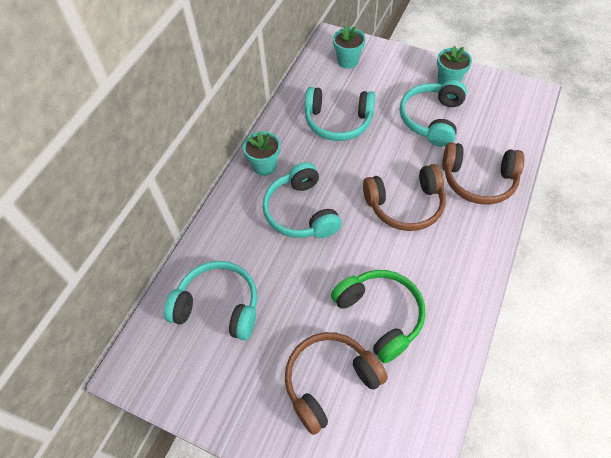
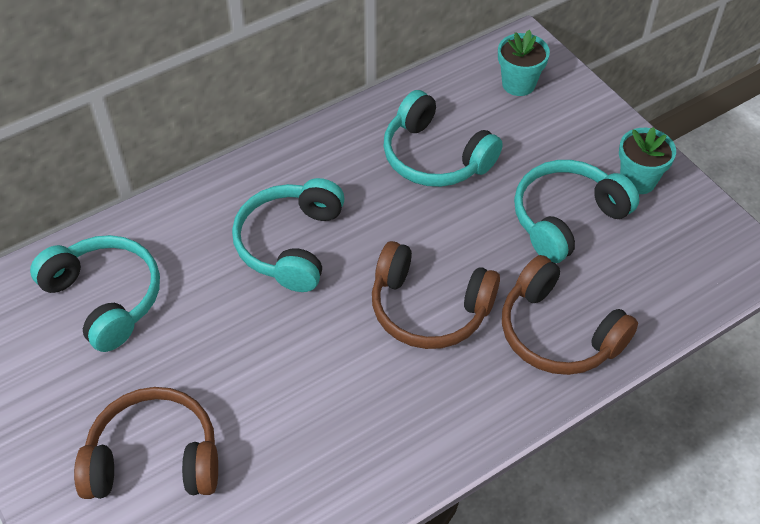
camera: 30 degrees right, 5 degrees down
(264, 166) = (294, 164): turquoise flower pot -> none
(380, 315) = (278, 421): green headphones -> none

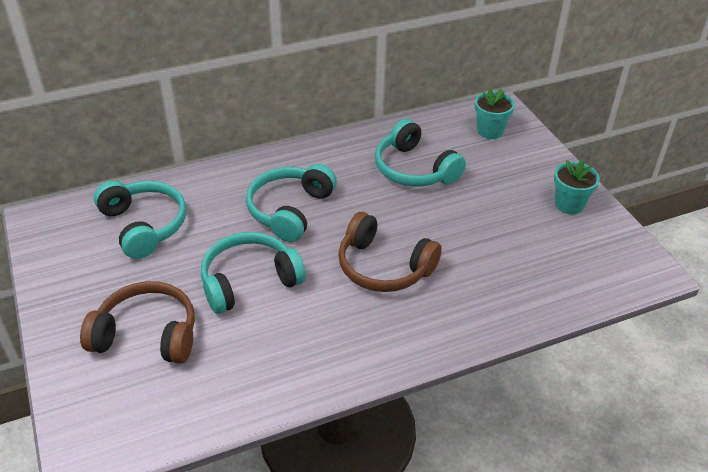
camera: 10 degrees right, 10 degrees down
(558, 332) = (481, 298): brown headphones -> none
(566, 218) = (506, 222): turquoise headphones -> turquoise headphones (249, 281)

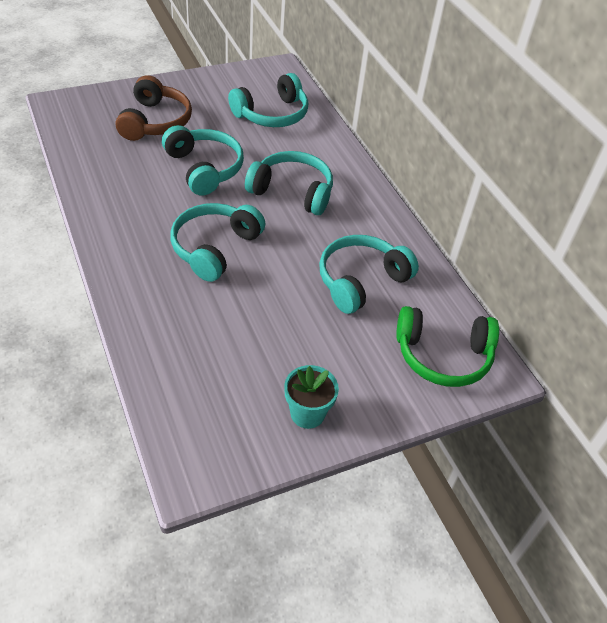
camera: 85 degrees right, 5 degrees up
(383, 267) = (214, 248): brown headphones -> turquoise headphones
(490, 131) = (443, 356): turquoise flower pot -> green headphones

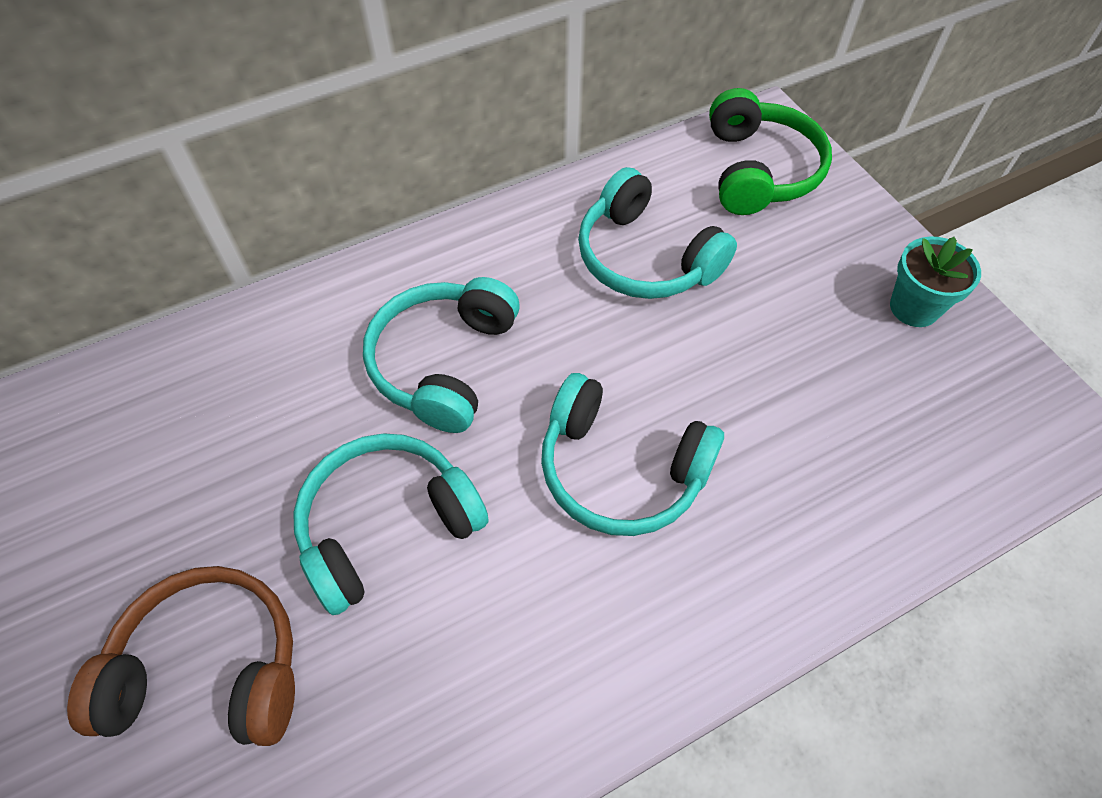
camera: 90 degrees left, 10 degrees up
(272, 114) = (188, 420): turquoise headphones -> none

